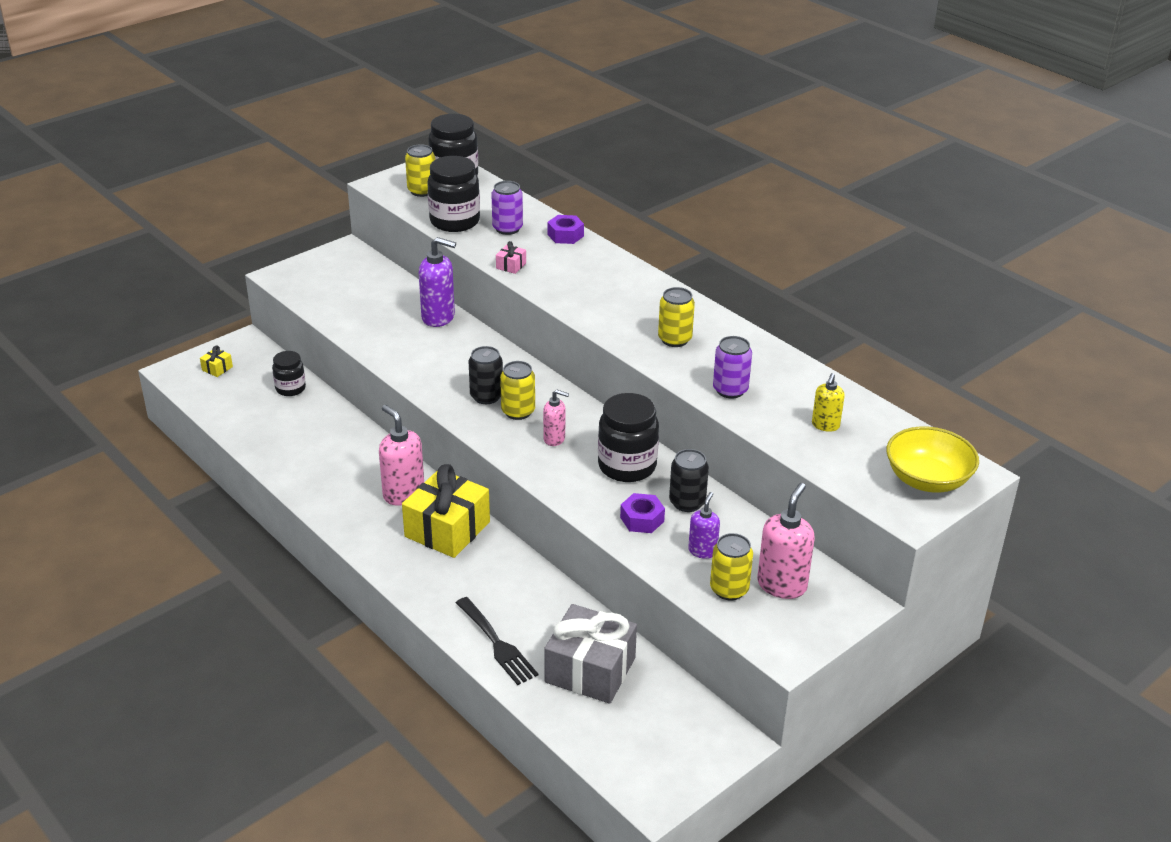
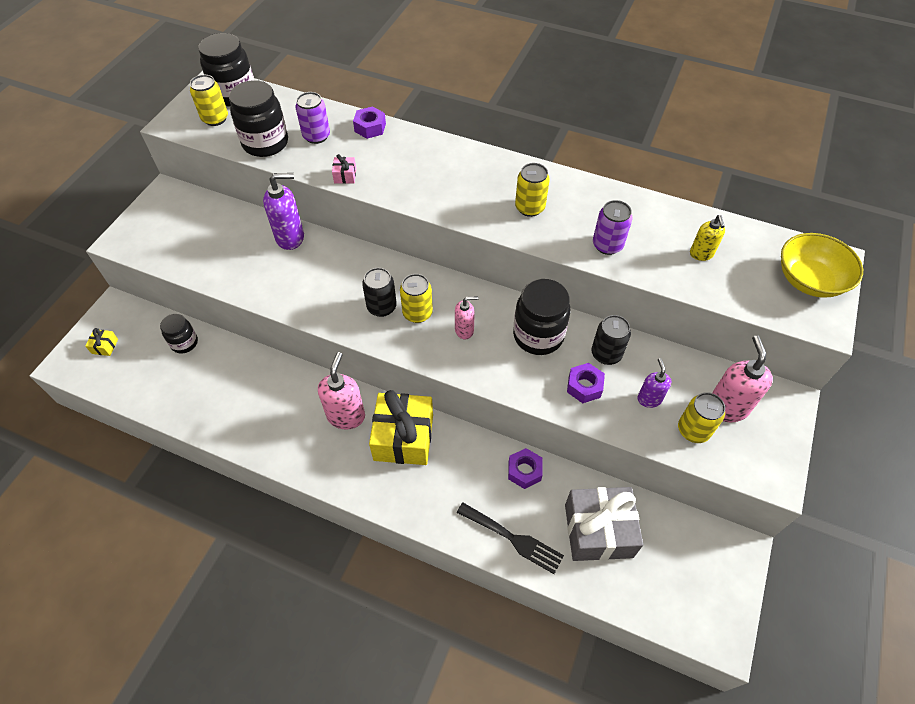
camera: 25 degrees left, 20 degrees up
(403, 494) = (346, 416): pink soap dispenser -> pink soap dispenser turned 75 degrees clockwise
(550, 597) = (524, 471): none -> purple nut

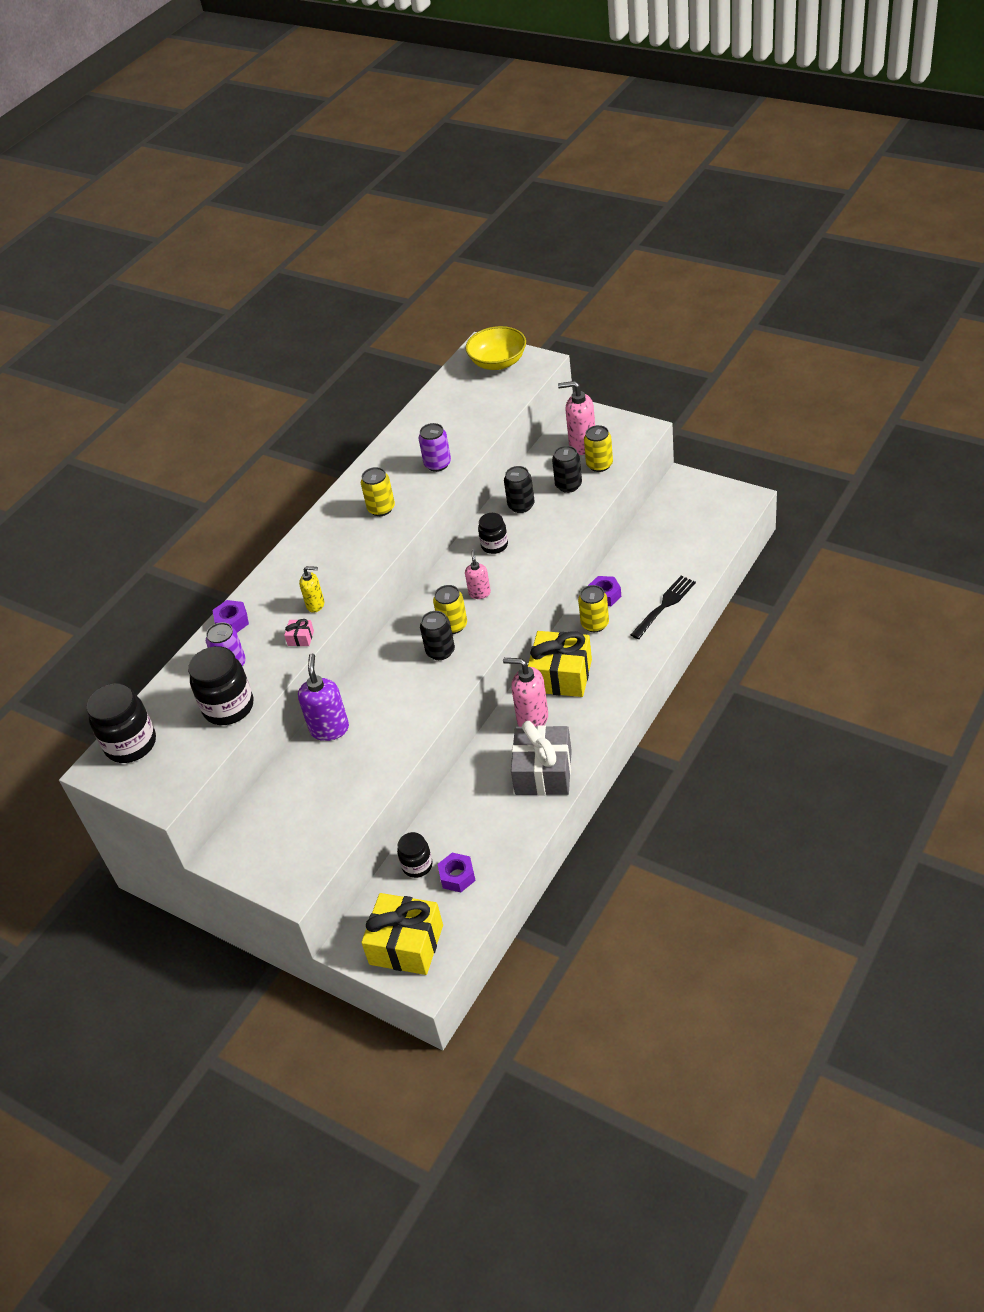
camera: 75 degrees left, 10 degrees down
(105, 346) = (406, 944): yellow gift -> yellow gift, size x2.50
(215, 119) = (169, 758): yellow can -> yellow can (595, 624)
(538, 335) = (494, 545): black jar -> black jar, size x0.59
(584, 386) = (551, 521): purple nut -> purple nut (457, 876)
(598, 531) = (661, 554): grey gift -> grey gift (543, 772)
(649, 399) = (568, 485): purple soap dispenser -> black can
(701, 254) = (460, 413): yellow soap dispenser -> yellow soap dispenser (316, 605)

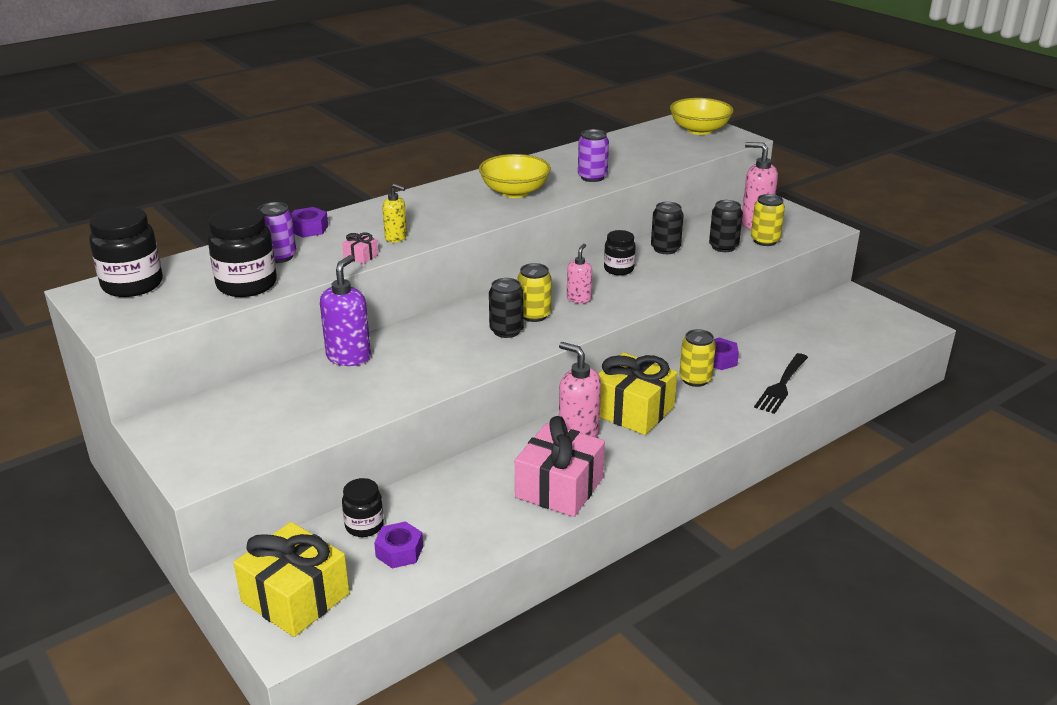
camera: 15 degrees right, 15 degrees down
(381, 508) = (514, 192): yellow can -> yellow bowl
(543, 772) = (559, 487): grey gift -> pink gift
(664, 605) = (781, 386): black fork -> black fork turned 150 degrees clockwise

